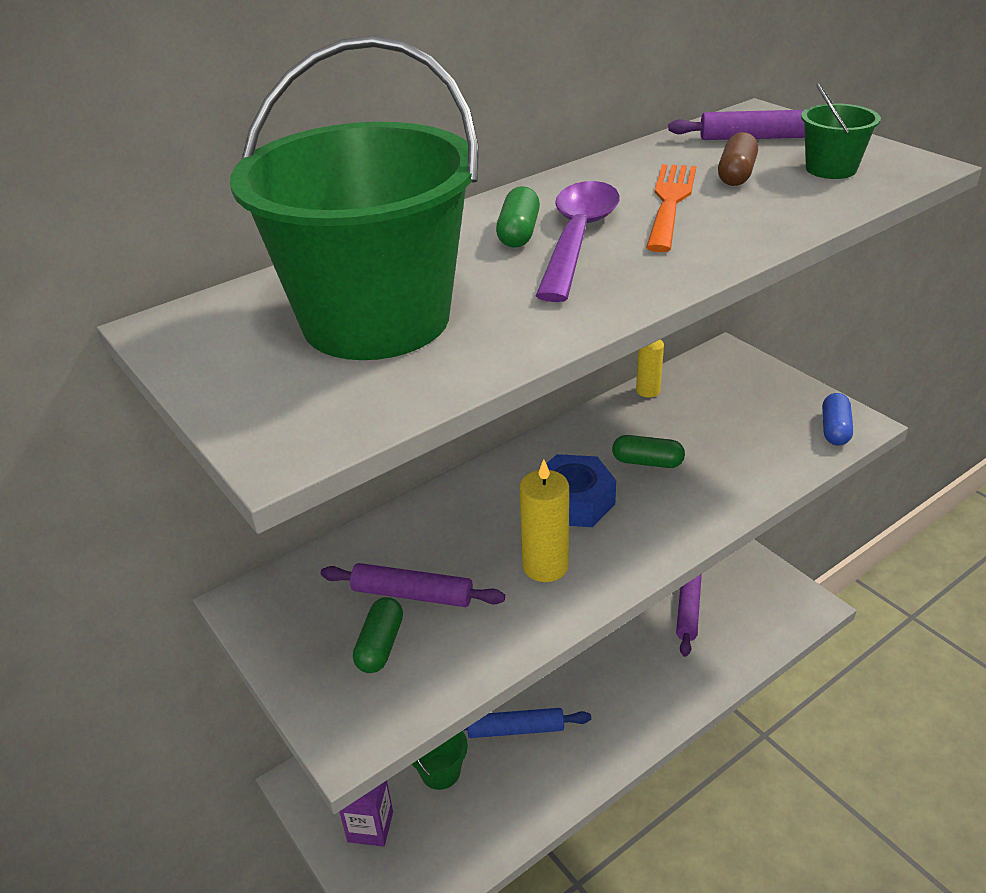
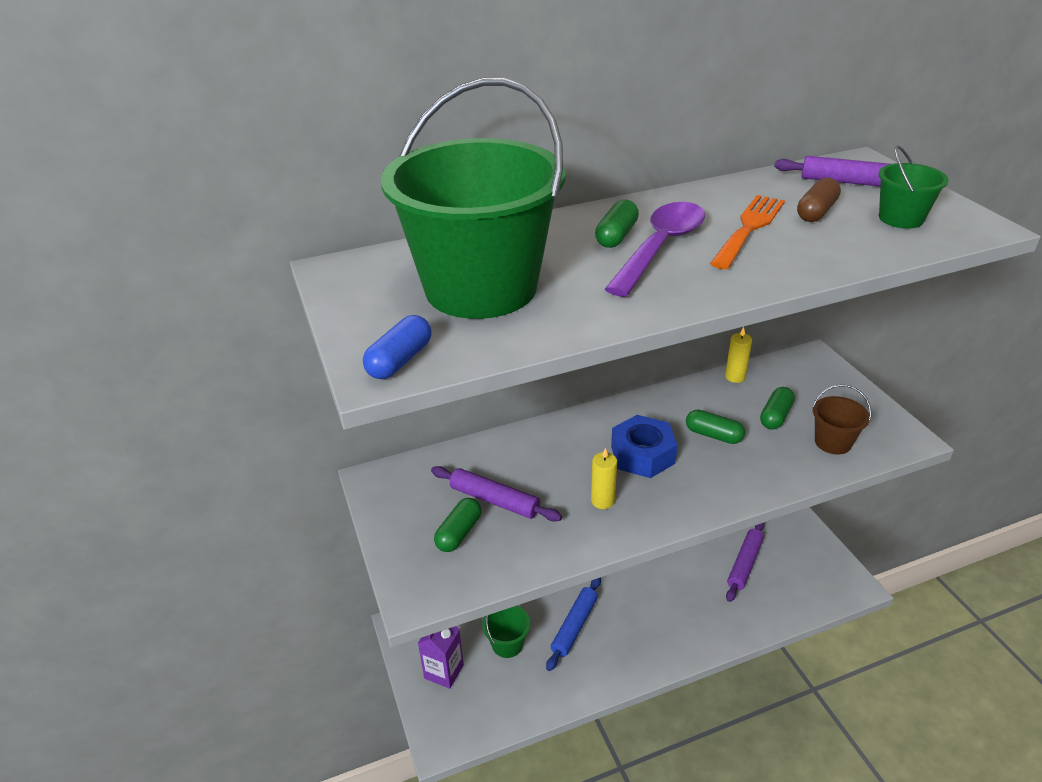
camera: 15 degrees right, 0 degrees up
(515, 729) = (574, 626): blue rolling pin -> blue rolling pin turned 75 degrees counterclockwise
(545, 566) = (602, 500): yellow candle -> yellow candle, size x0.65
(708, 427) = (775, 416): none -> green capsule
(781, 444) = (833, 442): none -> brown bucket
(835, 429) = (885, 439): blue capsule -> blue capsule (400, 360)

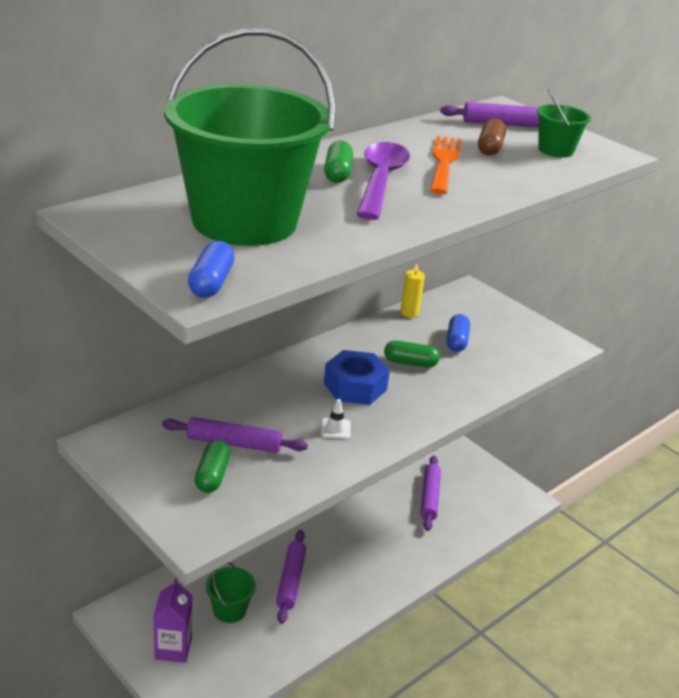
camera: 25 degrees left, 5 degrees down
(574, 626) = (290, 580): blue rolling pin -> purple rolling pin
(602, 500) = (335, 429): yellow candle -> white traffic cone
(775, 416) = (456, 341): green capsule -> blue capsule
(833, 442) = (511, 356): brown bucket -> none

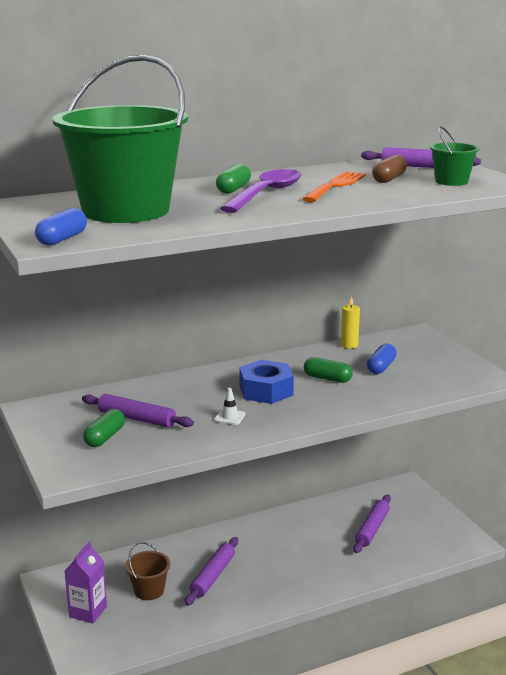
camera: 20 degrees right, 10 degrees down
(229, 610) = (149, 590): green bucket -> brown bucket

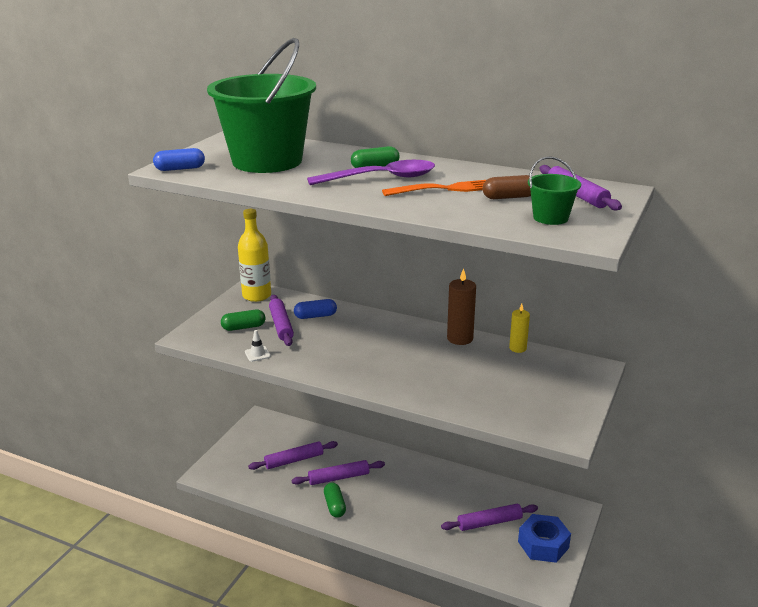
camera: 50 degrees right, 5 degrees up
(52, 409) = (256, 296): none -> yellow bottle
(88, 611) = (248, 449): purple carton -> none
(149, 590) = (294, 460): brown bucket -> purple rolling pin
(229, 417) = (328, 354): white traffic cone -> white traffic cone (257, 354)
(266, 390) = (386, 349): blue nut -> blue nut (543, 544)
(299, 358) = (460, 338): none -> brown candle
(327, 378) = (443, 364): green capsule -> green capsule (334, 506)
(381, 367) = (501, 377): blue capsule -> blue capsule (315, 316)

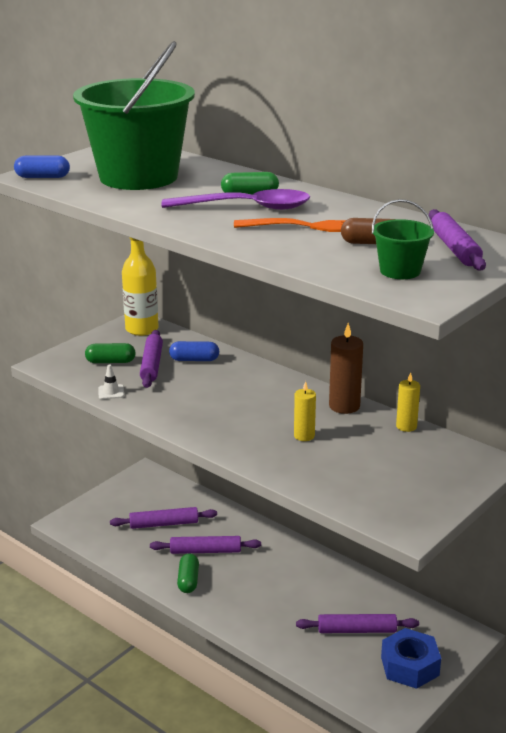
camera: 15 degrees right, 0 degrees up
(441, 368) = (304, 436): none -> yellow candle

